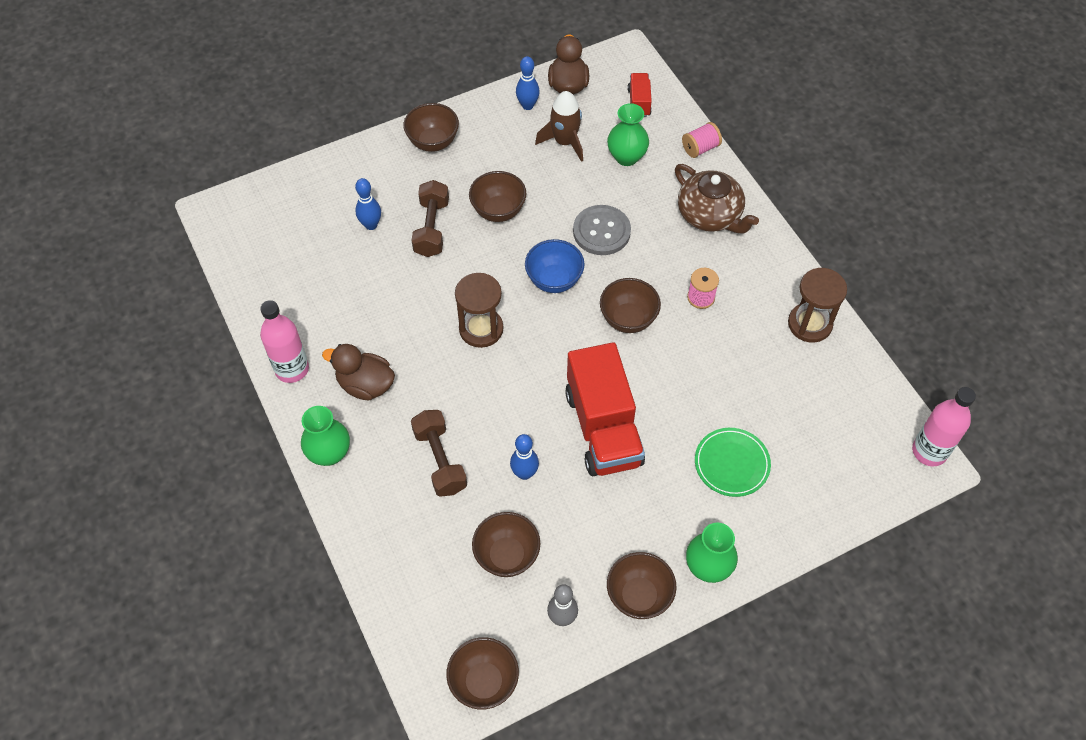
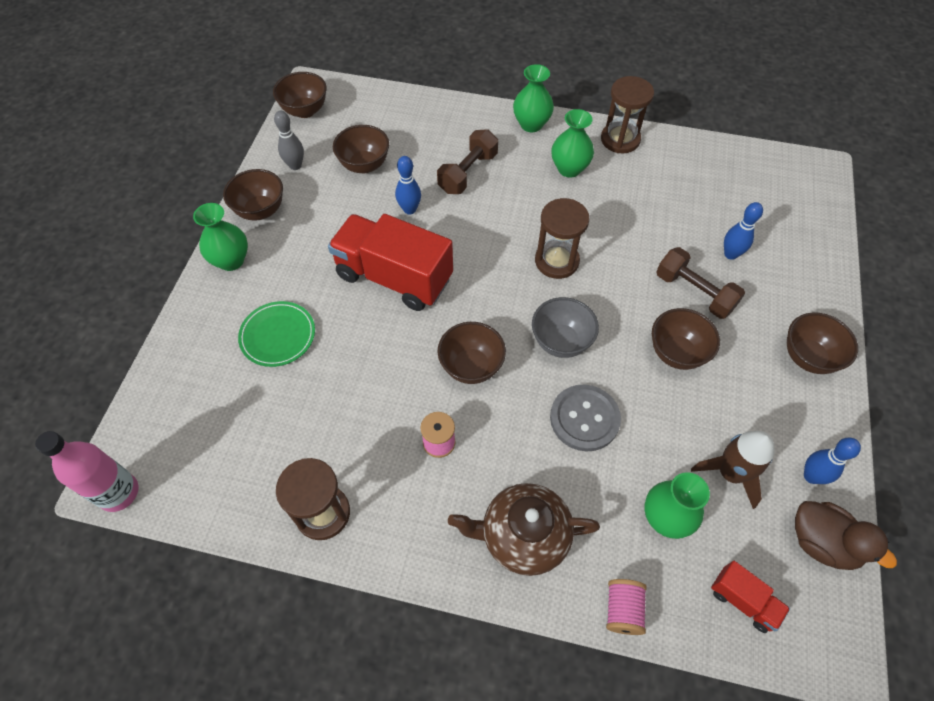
camera: 130 degrees right, 0 degrees up
(292, 369) = (620, 139): pink bottle -> brown hourglass
(365, 385) = (569, 169): brown duck -> green vase
(440, 460) = (468, 173): brown dumbbell -> brown dumbbell turned 75 degrees counterclockwise
(554, 280) = (561, 342): blue bowl -> grey bowl

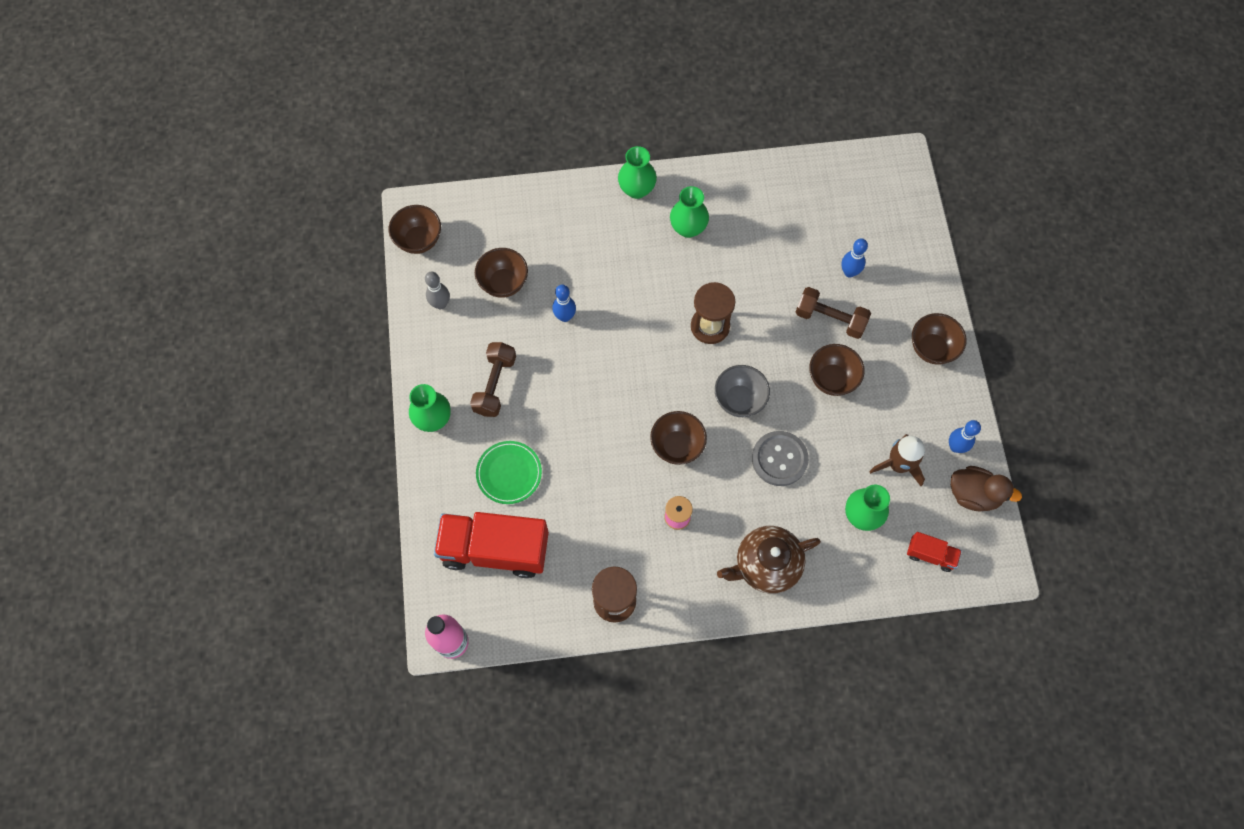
camera: 20 degrees left, 10 degrees up
(260, 210) = (433, 361): brown bowl -> none
(394, 277) = (580, 387): red truck -> red truck (495, 549)
(468, 173) = (600, 261): brown dumbbell -> brown dumbbell (495, 385)
(620, 139) = (722, 181): brown hourglass -> none
(622, 610) = (852, 591): pink spool -> none

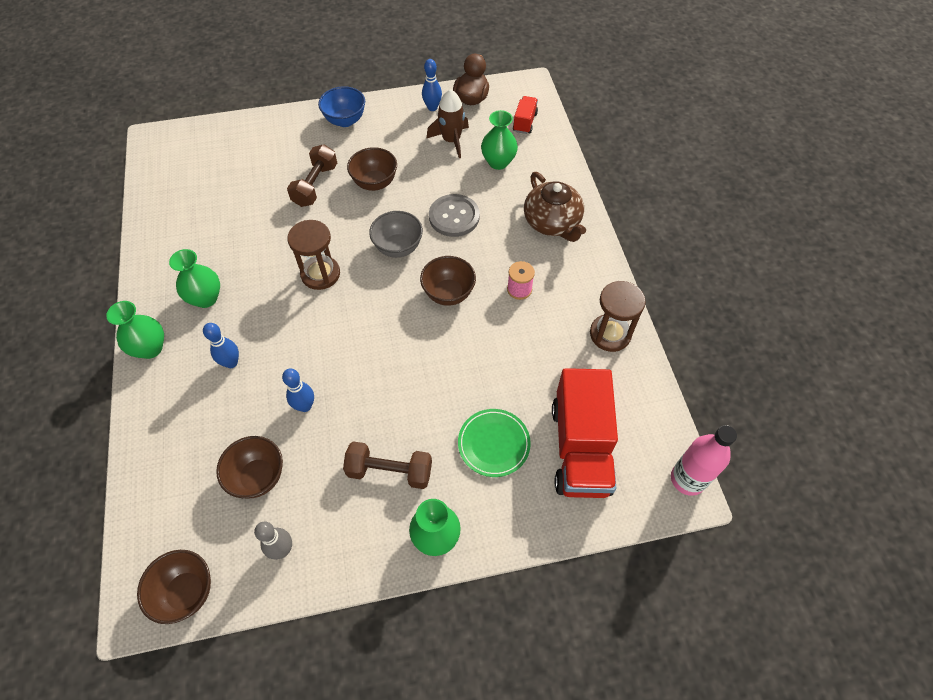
camera: 95 degrees left, 10 degrees down
(849, 272) = (268, 173): blue bowling pin -> blue bowling pin (231, 363)
(932, 348) = (345, 120): brown bowl -> blue bowl

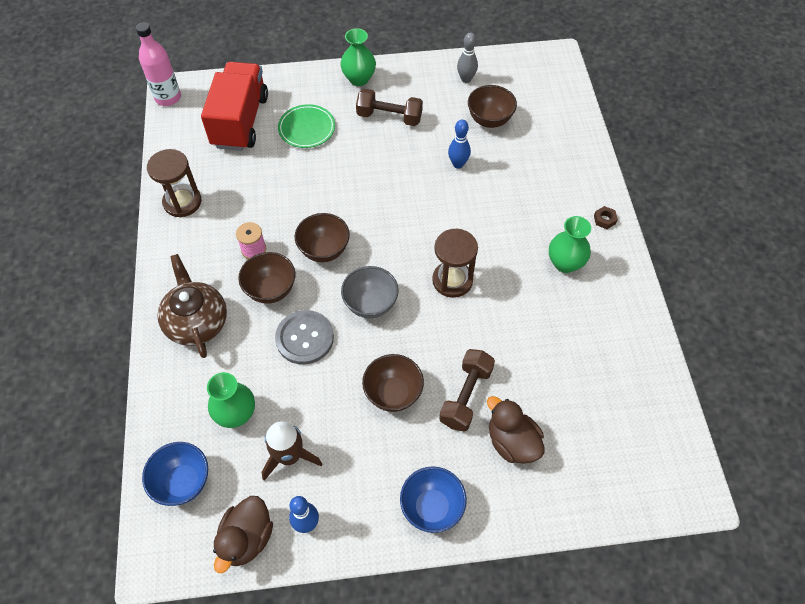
camera: 175 degrees left, 0 degrees up
(150, 348) = (604, 219): green vase -> brown nut
(186, 592) = (527, 63): brown bowl -> brown bowl (271, 290)
(231, 363) = (527, 202): blue bowling pin -> none
(282, 159) = (512, 442): none -> brown duck
(524, 122) = (183, 482): red truck -> blue bowl

